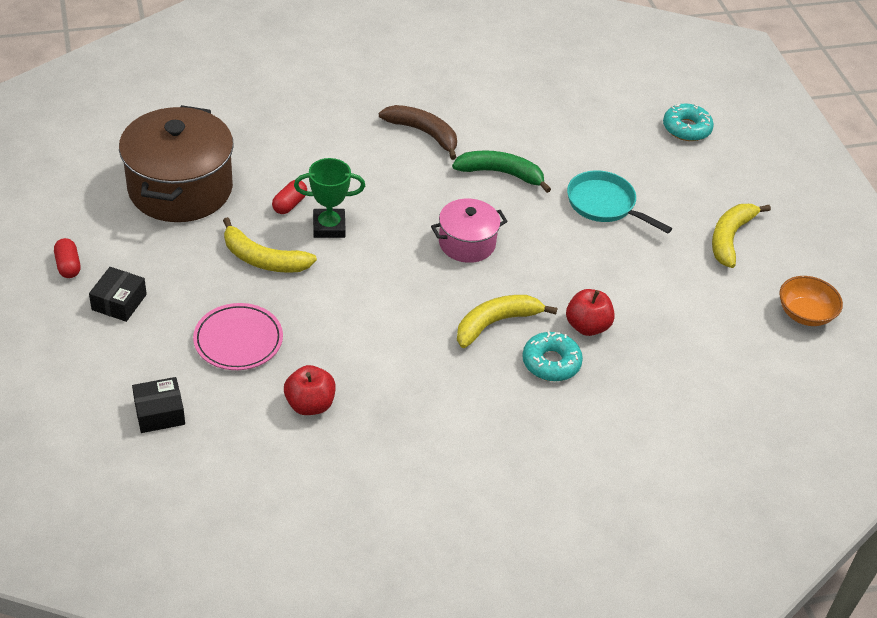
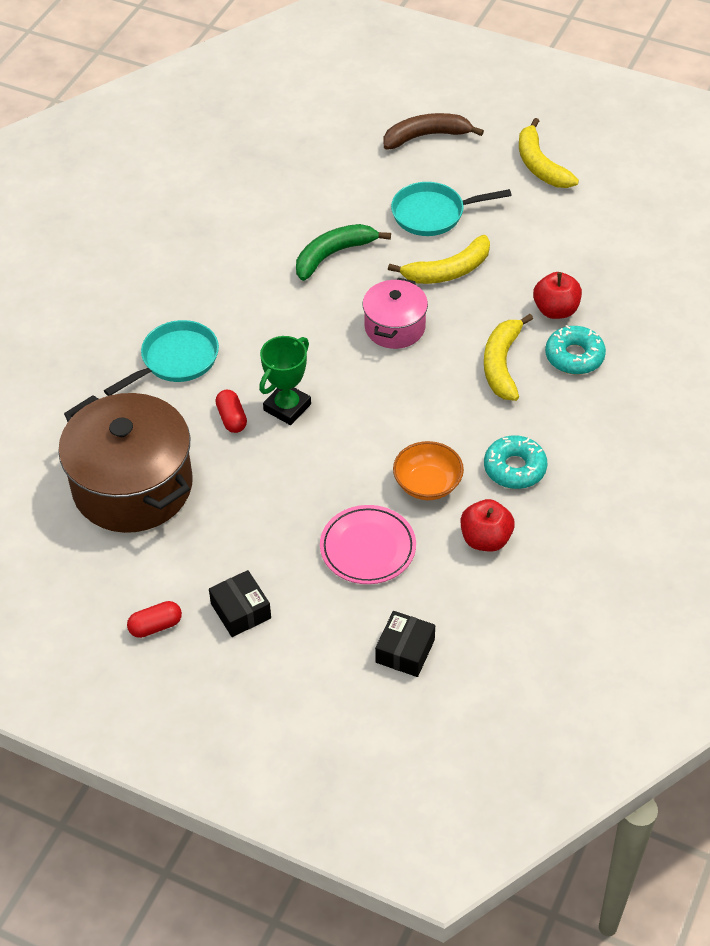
camera: 45 degrees left, 5 degrees up
(68, 266) = (155, 626): red capsule -> red capsule turned 45 degrees counterclockwise
(263, 259) = (284, 476): yellow banana -> yellow banana (448, 271)
(314, 148) = (176, 360): none -> turquoise pan
(423, 133) = (232, 274): brown banana -> brown banana (426, 136)
(686, 128) = (395, 108): turquoise donut -> turquoise donut (514, 468)
(805, 314) = (655, 177): orange bowl -> orange bowl (427, 484)

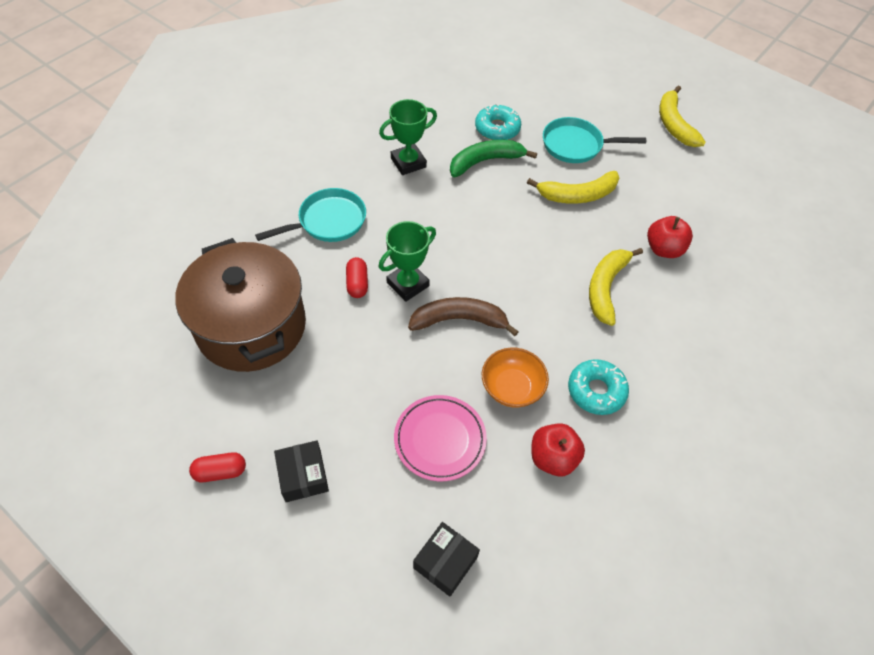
camera: 10 degrees right, 5 degrees up
(245, 275) = (408, 163): none -> green trophy
(395, 327) = (520, 234): pink pot -> none
(426, 136) = (585, 84): brown banana -> brown banana (459, 320)
(574, 356) = (672, 295): turquoise donut -> turquoise donut (497, 129)

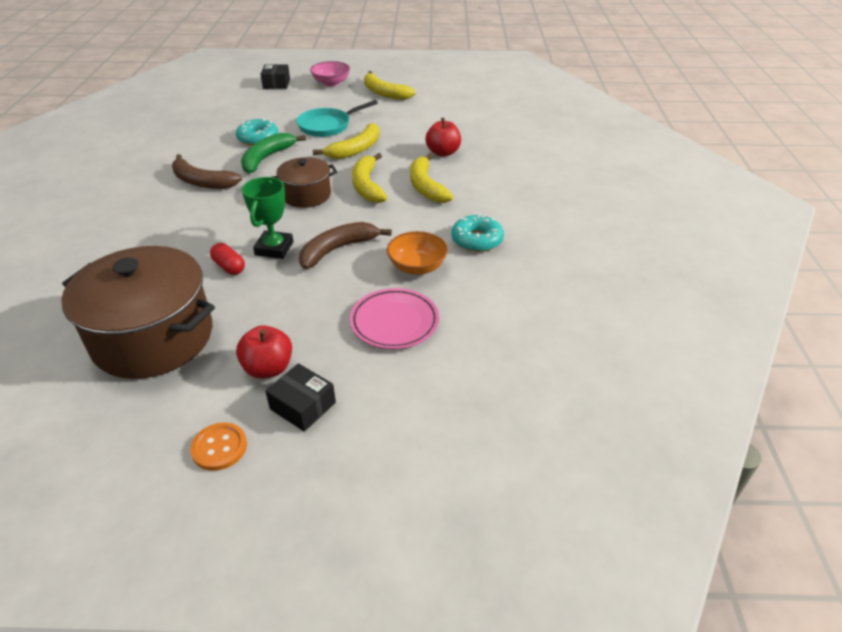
camera: 35 degrees left, 15 degrees down
(220, 471) = (219, 448): red capsule -> orange button
(328, 221) = (163, 242): turquoise pan -> none
(408, 163) = (202, 182): green trophy -> brown banana
(445, 562) = (474, 389): black box -> black box (276, 83)
(484, 233) = (306, 195): none -> brown pot
(549, 253) = (367, 186): none -> yellow banana
(553, 458) = (486, 289): red apple -> red apple (268, 368)
(629, 81) = (331, 83): none -> pink bowl

